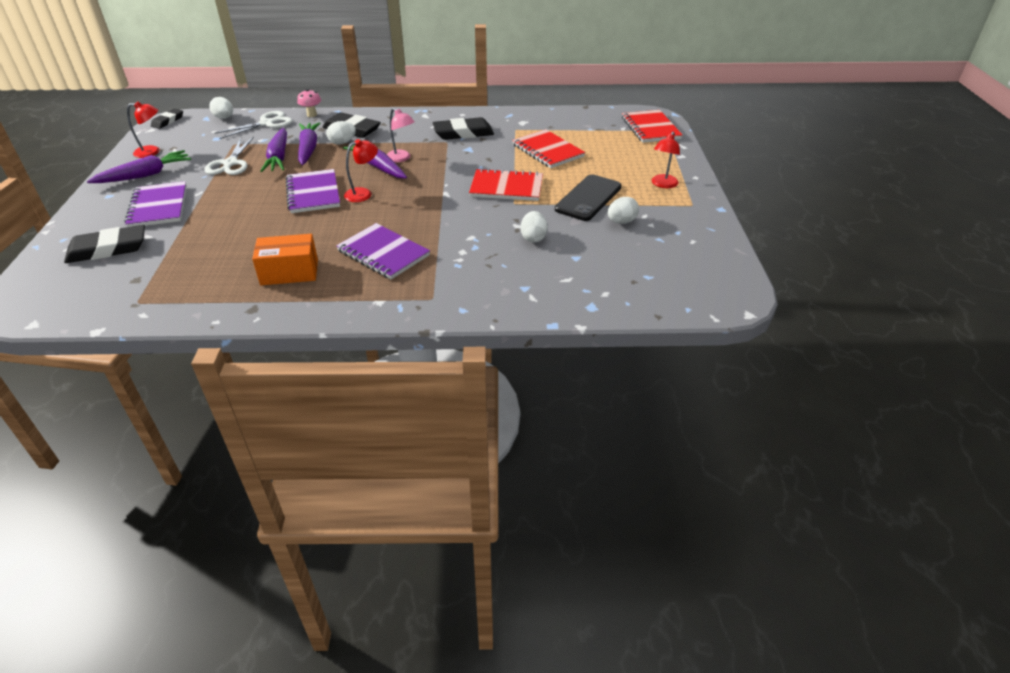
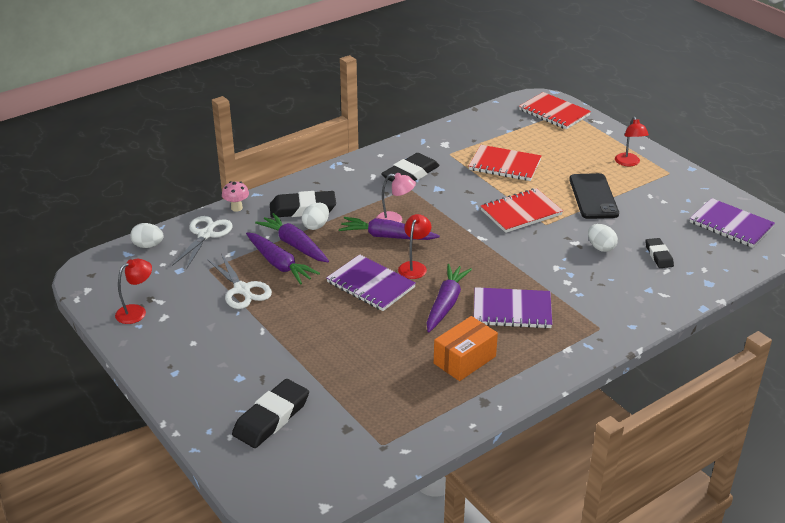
camera: 35 degrees left, 5 degrees down
(145, 175) = (174, 337): purple carrot -> purple carrot (446, 304)
(158, 207) = (247, 360): purple notebook -> purple notebook (731, 225)
(168, 121) = (89, 273): black eraser -> black eraser (658, 255)
(621, 222) = (642, 207): white egg -> none

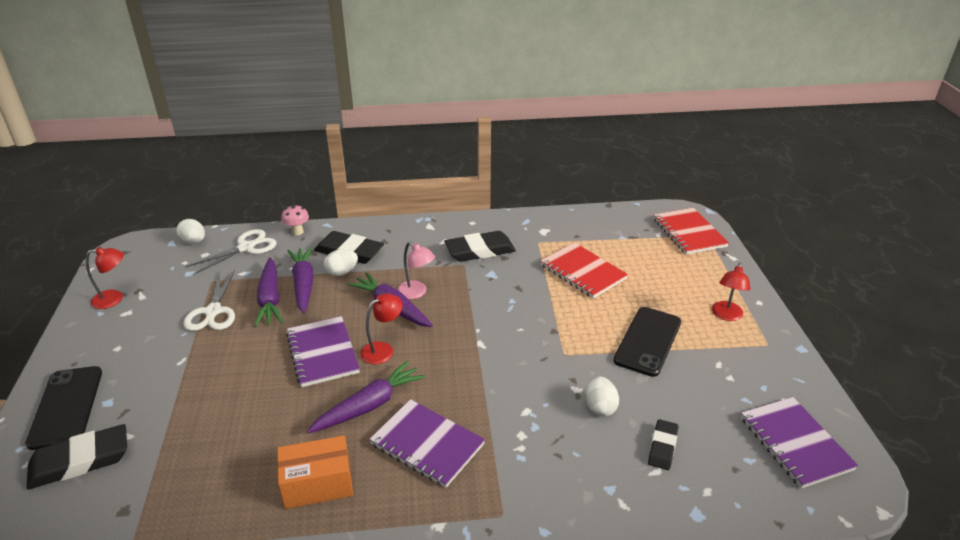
camera: 30 degrees right, 0 degrees up
(208, 393) = (66, 407): none -> black phone
(521, 212) = (549, 330): red notebook -> none

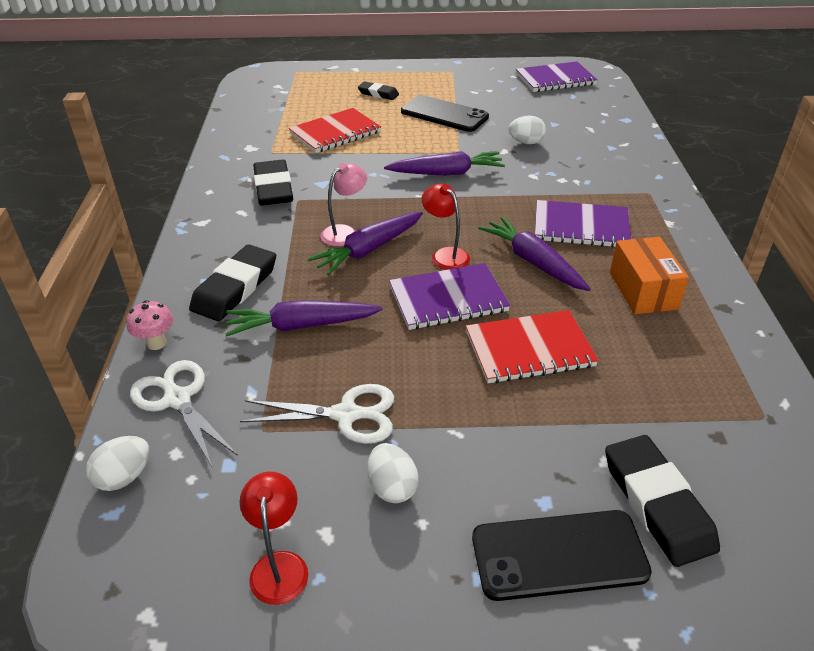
camera: 85 degrees left, 5 degrees up
(270, 299) = (328, 356): purple carrot -> purple carrot (446, 173)
(342, 272) = (283, 292): white egg -> white egg (392, 487)
(427, 444) = (581, 227): purple notebook -> purple notebook turned 60 degrees clockwise
(662, 447) = (566, 123): black eraser -> black eraser (378, 94)
(689, 233) = (288, 78): red notebook -> red notebook (529, 349)
(726, 315) = (415, 80): red lamp -> none

